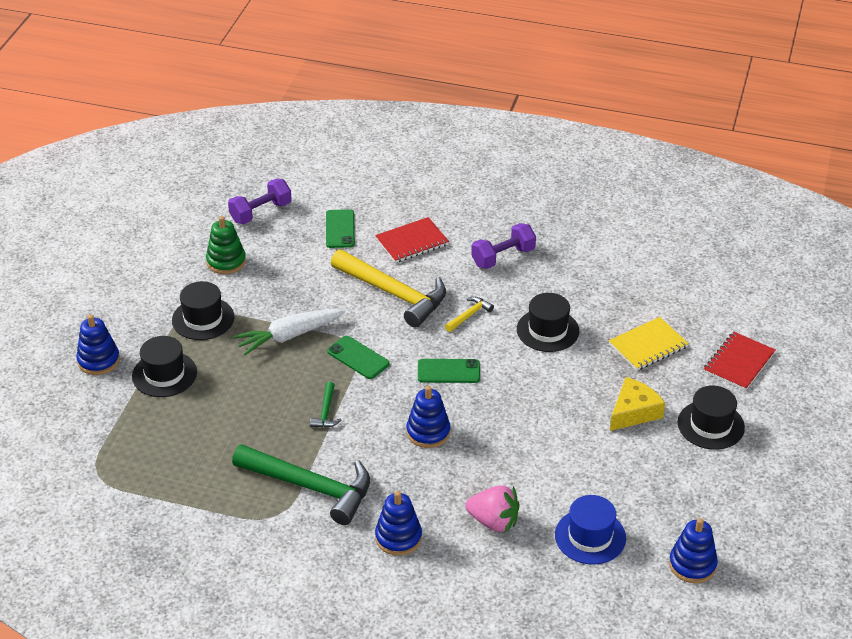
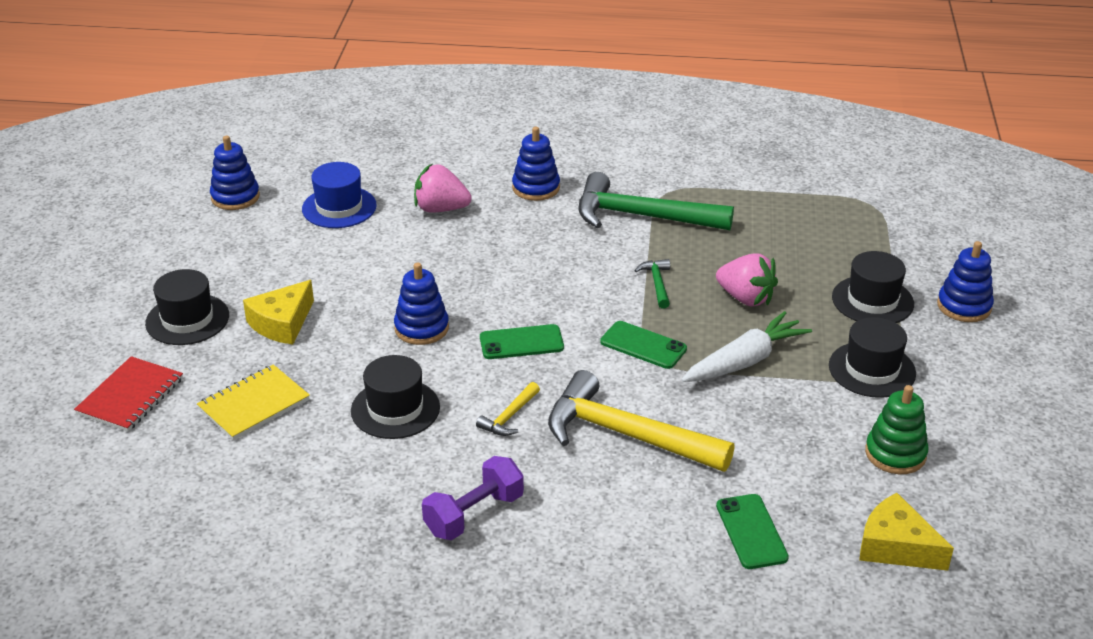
camera: 170 degrees right, 5 degrees down
(261, 212) = (896, 546): purple dumbbell -> yellow cheese
(261, 389) = (745, 298): none -> pink strawberry
(412, 242) = (626, 523): red notebook -> none
(428, 432) = (530, 277): blue stacking toy -> blue stacking toy (421, 328)

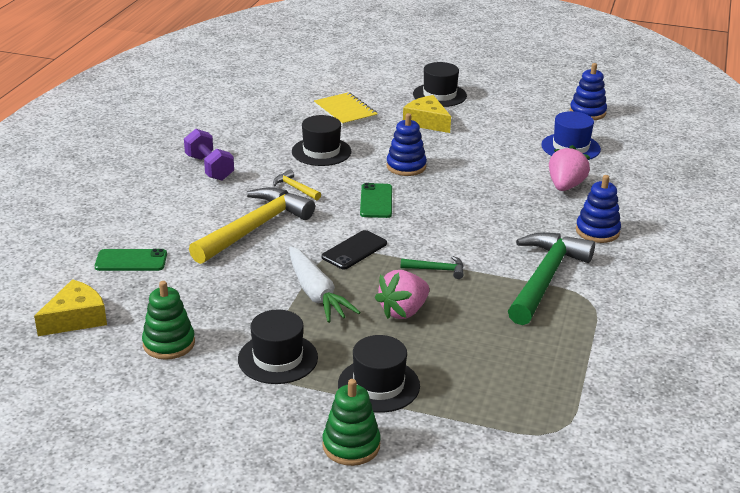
camera: 100 degrees right, 5 degrees down
(130, 396) = (368, 80): red notebook -> none
(643, 345) = (354, 250): green phone -> black phone
(964, 306) = (351, 445): blue stacking toy -> green stacking toy

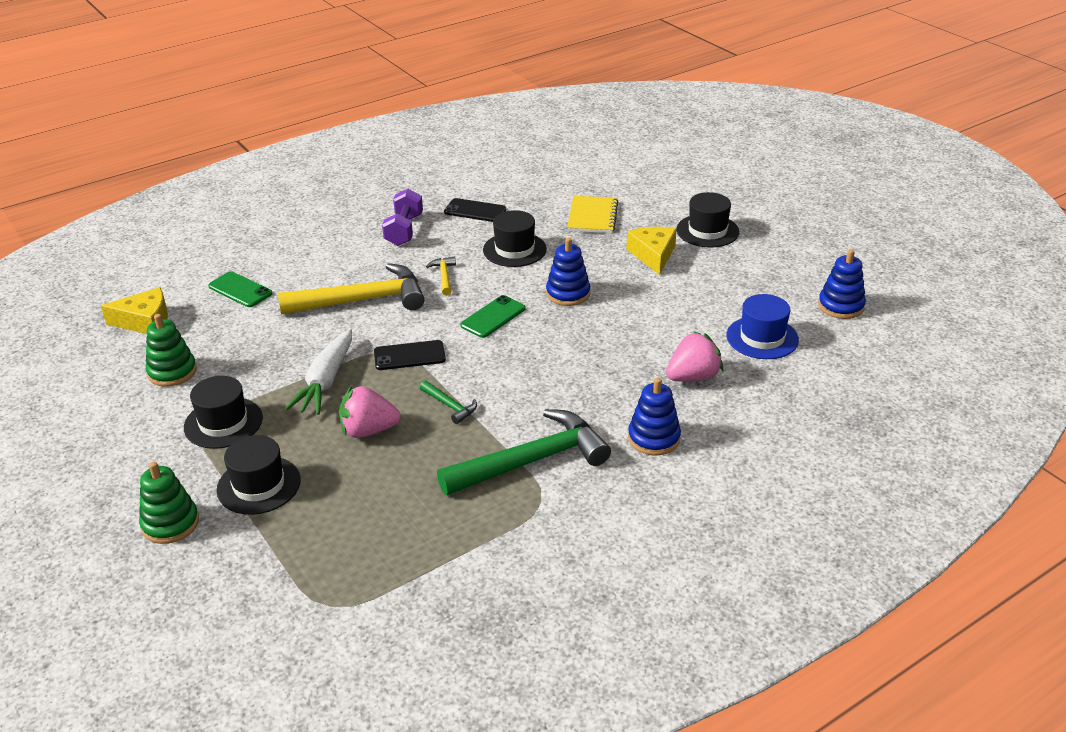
camera: 40 degrees right, 5 degrees up
(247, 135) = (475, 211): none -> black phone

